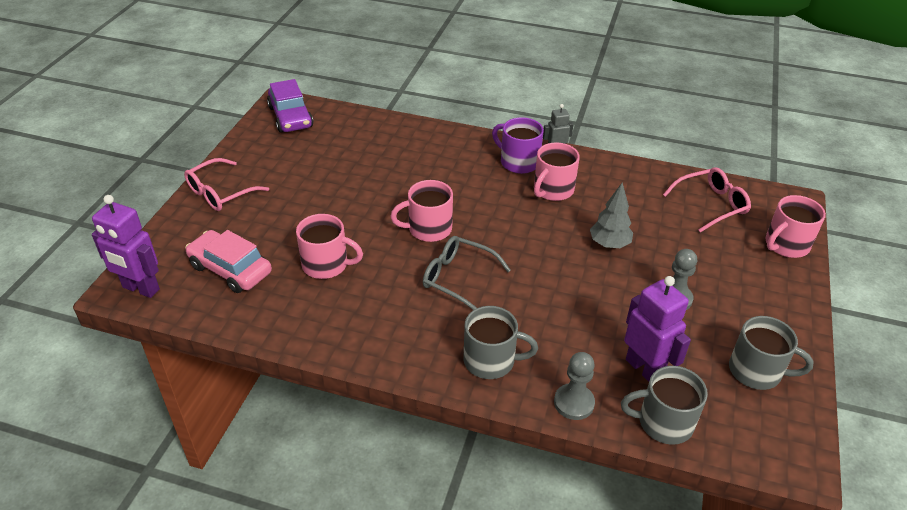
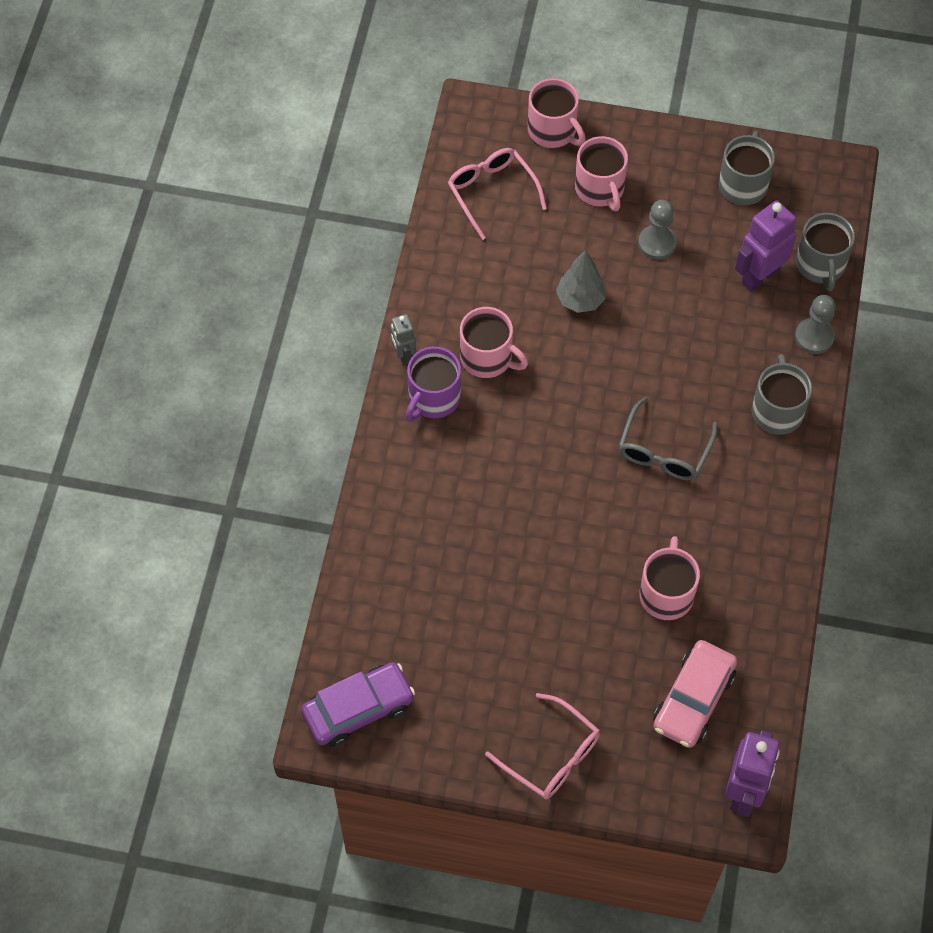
camera: 95 degrees left, 20 degrees up
(428, 229) = (584, 491): pink mug -> pink mug (600, 189)

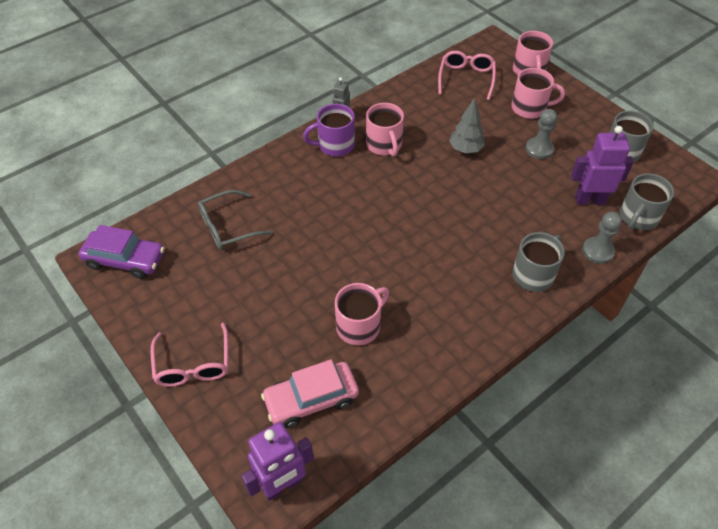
camera: 40 degrees right, 10 degrees down
(600, 189) = (530, 108): pink mug -> pink mug turned 105 degrees counterclockwise
(664, 450) = (438, 250): grey glasses -> grey glasses (228, 227)

